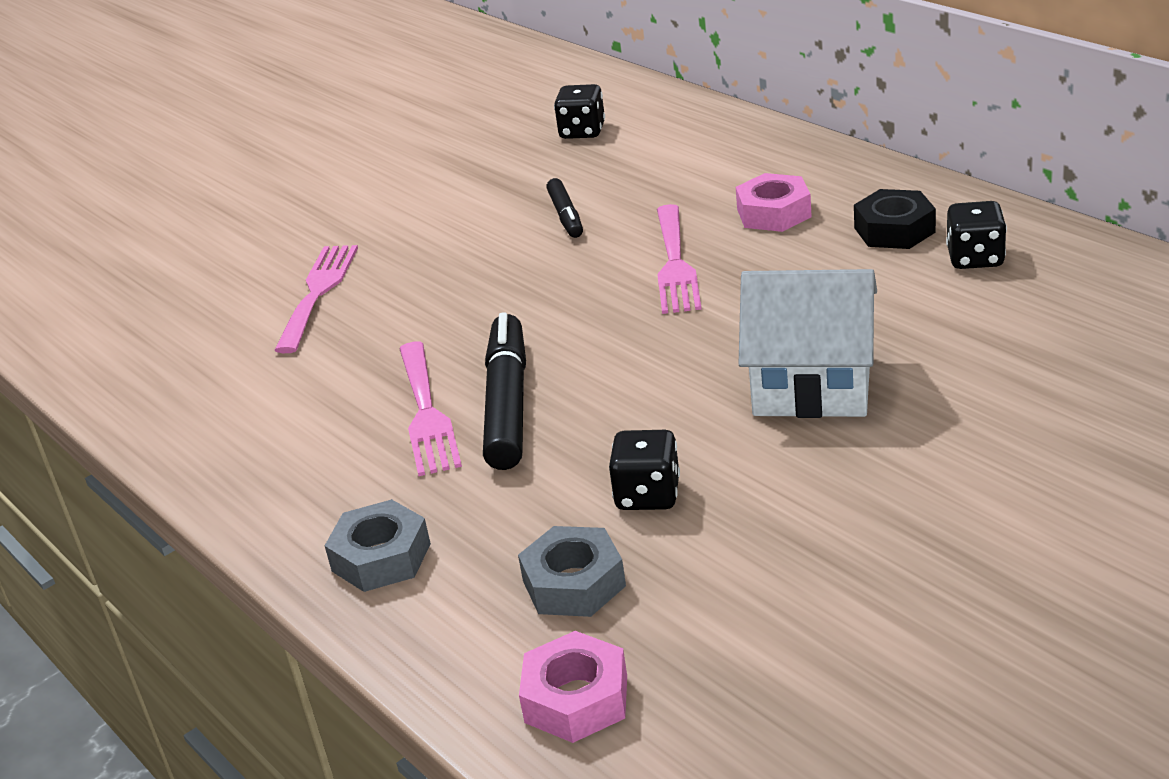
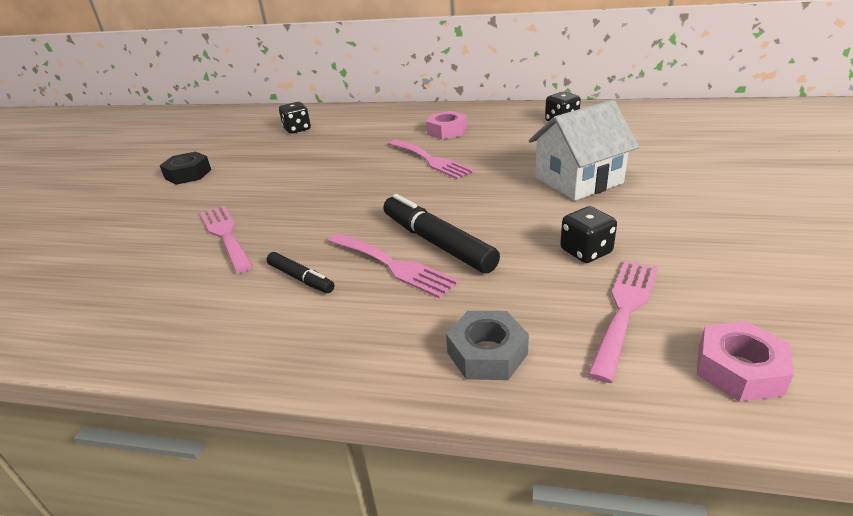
camera: 40 degrees left, 0 degrees up
(566, 215) = (339, 159): black marker -> black marker (300, 278)
(574, 583) = (625, 309): grey nut -> pink fork
(894, 230) = (511, 122): black nut -> black nut (188, 174)

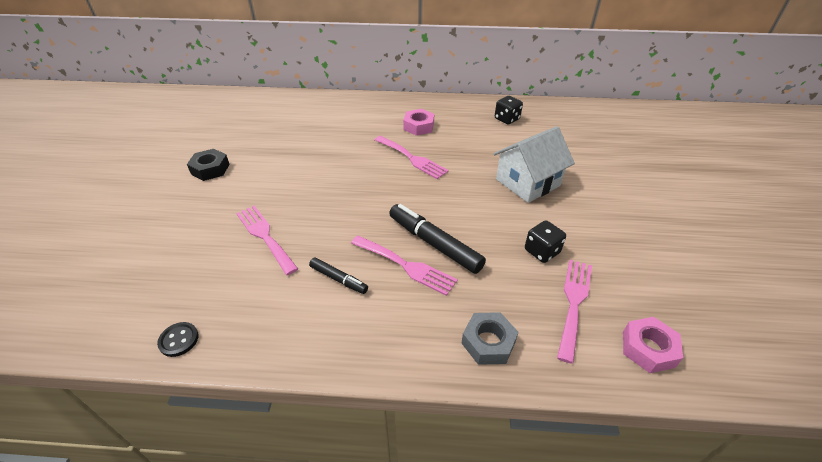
camera: 10 degrees left, 10 degrees up
(80, 337) = (179, 340): none -> black button
(297, 129) = (292, 119): black dice -> none

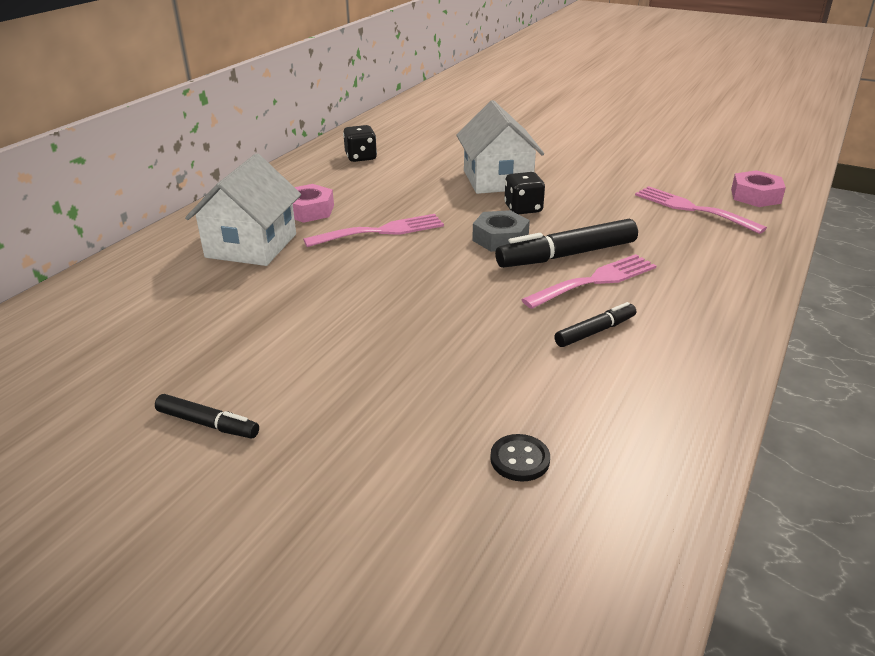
camera: 65 degrees left, 10 degrees down
(179, 340) = (659, 495): black button -> black button (520, 459)
(210, 169) = (207, 423): black nut -> black marker
(264, 236) = (464, 381): pink fork -> none
(366, 124) = (251, 246): none -> white house
(488, 342) = (730, 261): grey nut -> grey nut (500, 239)
(542, 251) = (614, 203): black dice -> black dice (523, 208)

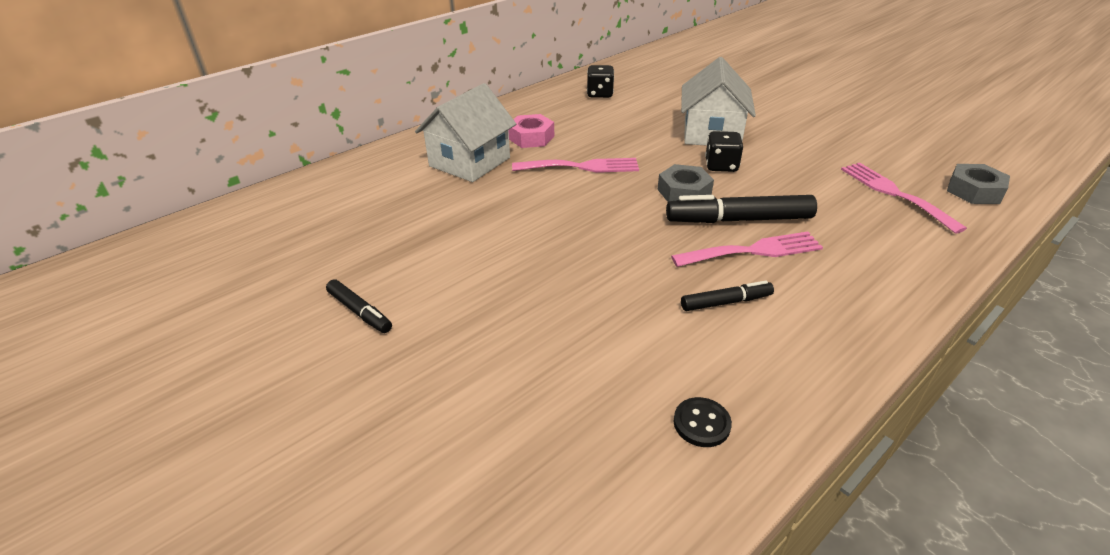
camera: 20 degrees right, 5 degrees up
(520, 459) = (590, 410): black button -> black button (701, 423)
(755, 196) = (974, 191): pink nut -> grey nut

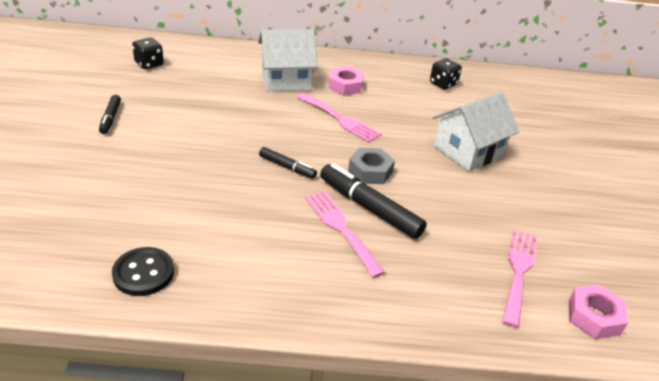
camera: 40 degrees right, 0 degrees up
(701, 423) = (143, 273): black button -> black button, size x1.52
(721, 166) = (428, 173): black dice -> black dice (149, 64)
(725, 302) = (267, 238): black marker -> black marker (287, 167)
(753, 251) = (340, 228): pink fork -> pink fork turned 150 degrees counterclockwise
(974, 191) = (594, 317): grey nut -> pink nut

